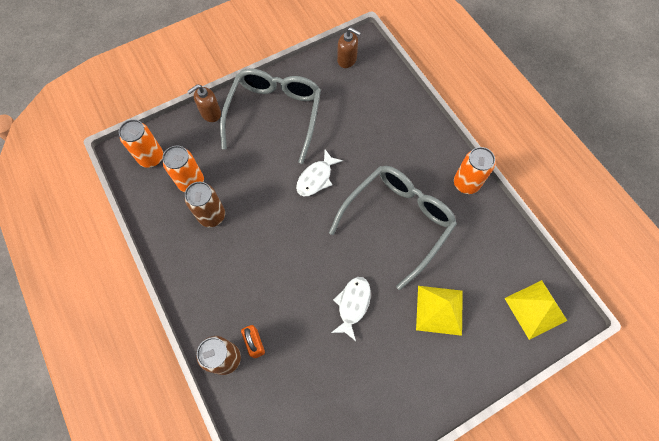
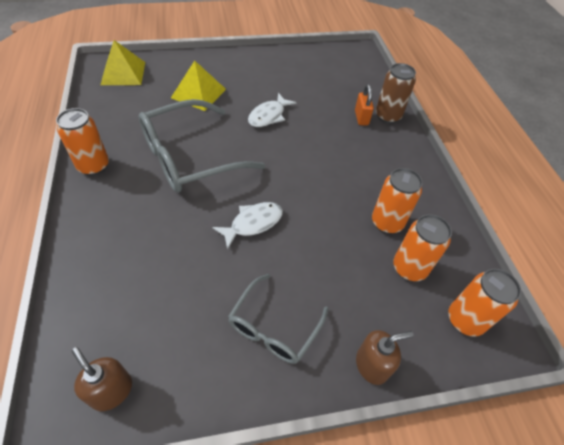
camera: 165 degrees left, 15 degrees down
(212, 216) = (387, 223): brown can -> orange can
(274, 114) = (273, 327): grey glasses -> grey glasses, size x0.59

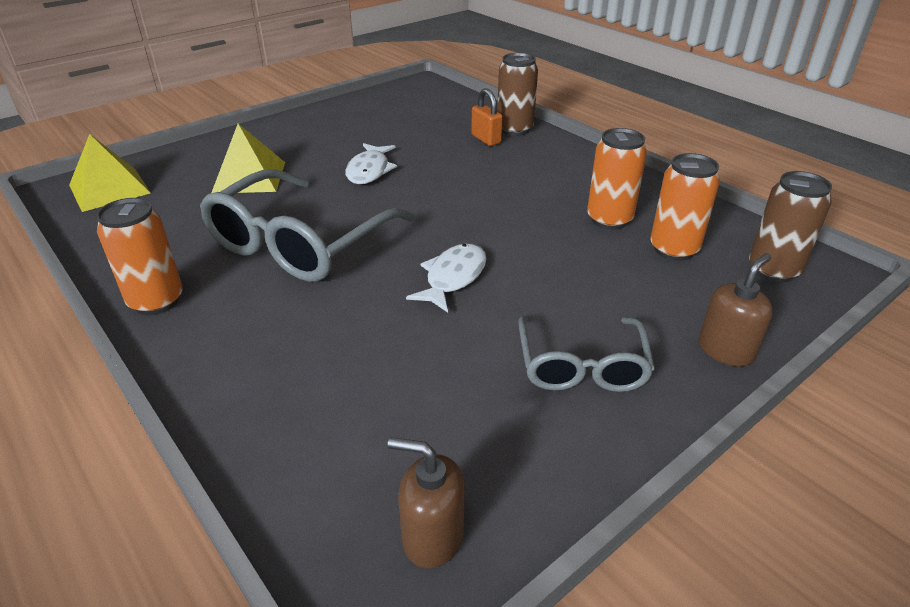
camera: 25 degrees left, 15 degrees down
(465, 320) = (773, 270): orange can -> brown can

